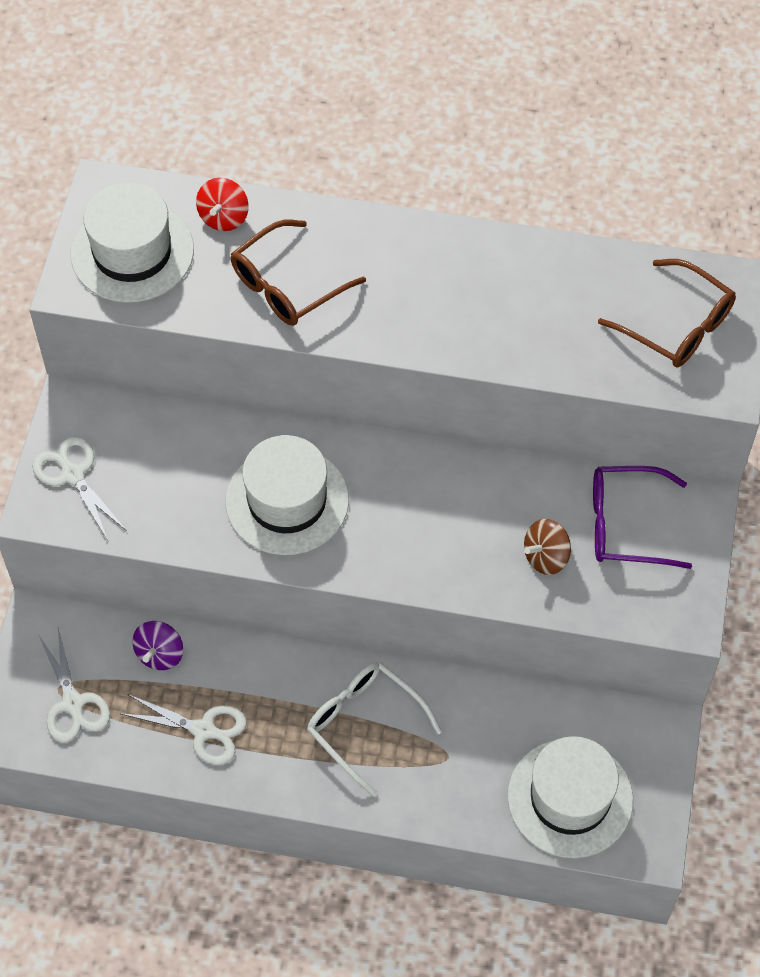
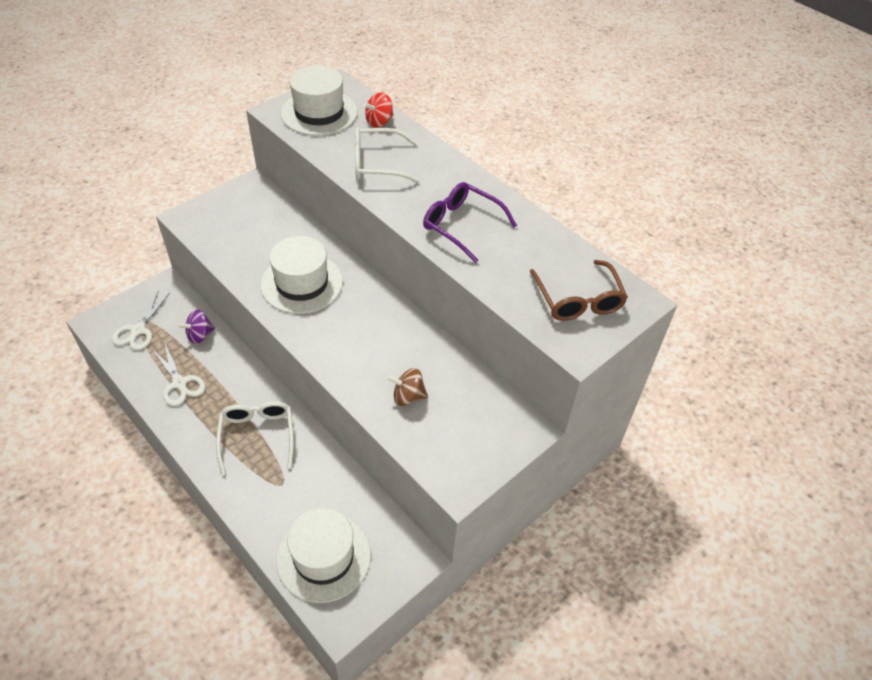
camera: 35 degrees right, 10 degrees down
(72, 474) = (218, 212): white scissors -> none
(287, 285) = (377, 164): brown glasses -> white glasses
(625, 525) = (471, 410): purple glasses -> purple glasses (461, 225)

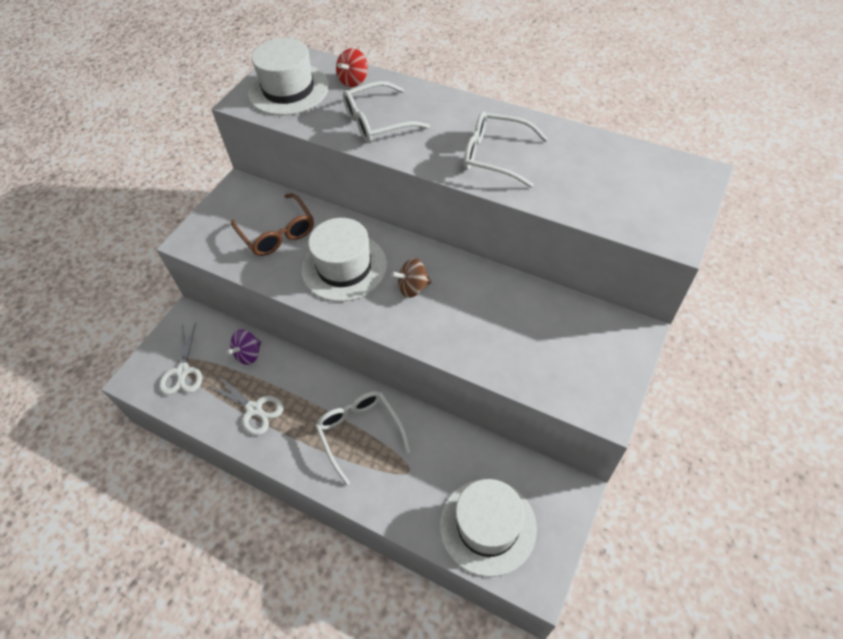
camera: 15 degrees left, 5 degrees up
(408, 397) = (510, 342): brown spinning top -> brown spinning top (412, 288)
(461, 225) = (495, 156): purple glasses -> white glasses
(578, 300) = (647, 191): brown glasses -> brown glasses (277, 233)

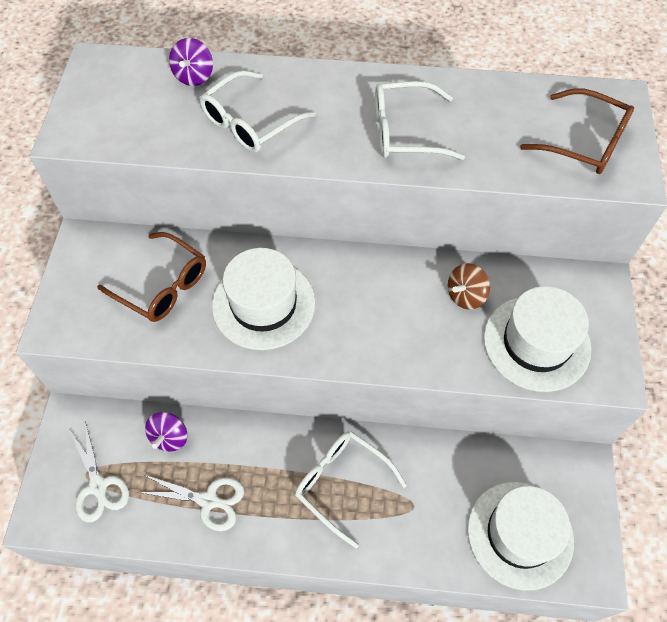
camera: 25 degrees left, 5 degrees up
(288, 89) = (118, 106): white hat -> white hat (536, 343)
(353, 81) = (194, 76): red spinning top -> purple spinning top
(412, 288) = (353, 305): brown spinning top -> brown spinning top (465, 296)
(648, 200) = (585, 142): none -> brown glasses

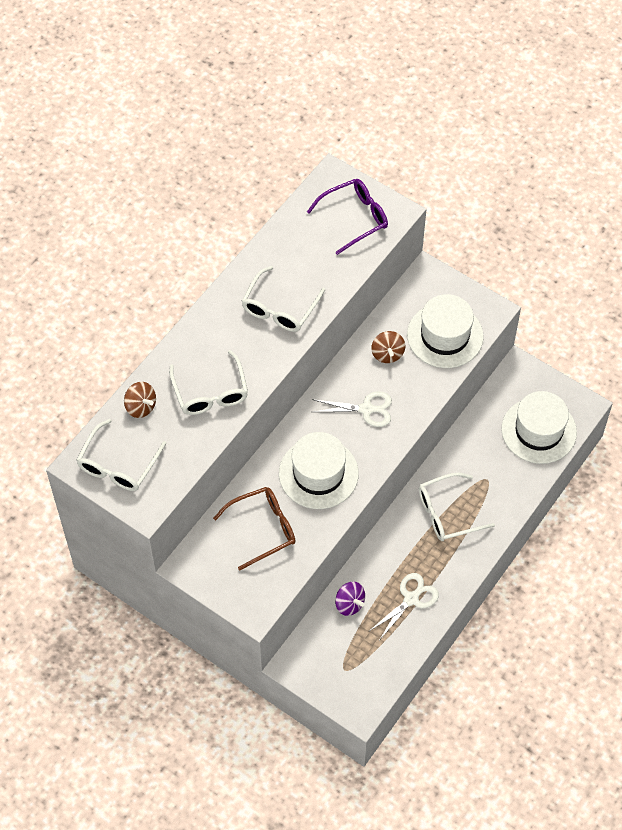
camera: 60 degrees left, 0 degrees up
(98, 486) = (359, 664): white scissors -> white scissors (367, 409)
(110, 91) = (118, 465): none -> white glasses
(194, 76) = (141, 407): purple spinning top -> brown spinning top
(585, 142) = (355, 218): brown glasses -> purple glasses

